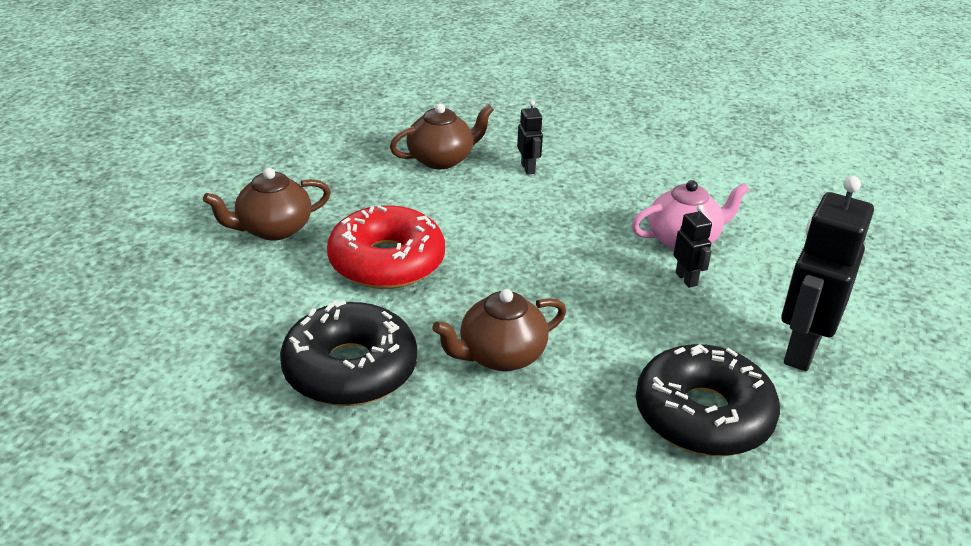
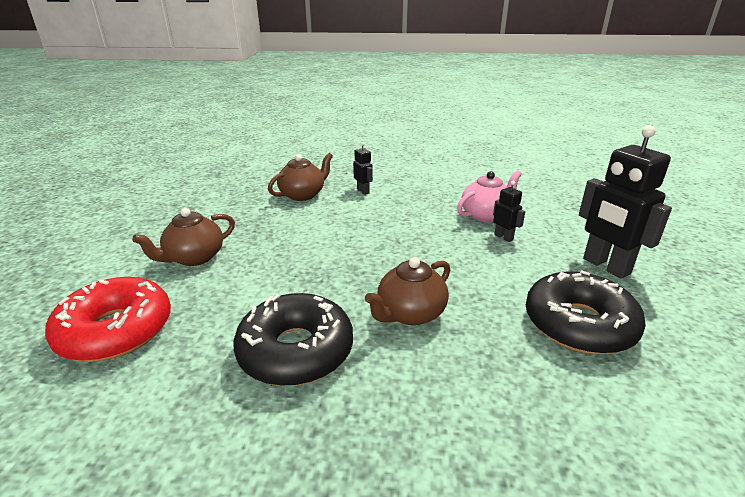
camera: 15 degrees left, 5 degrees down
(387, 262) = (292, 264): red donut -> red donut (116, 330)
(801, 350) = (605, 266): black robot -> black robot turned 45 degrees counterclockwise

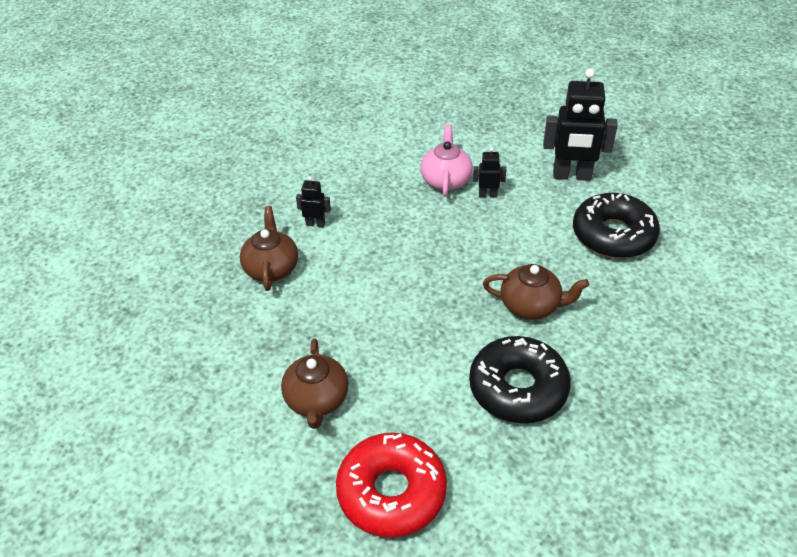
camera: 50 degrees left, 15 degrees up
(410, 313) = (531, 306): brown teapot -> brown teapot turned 75 degrees counterclockwise

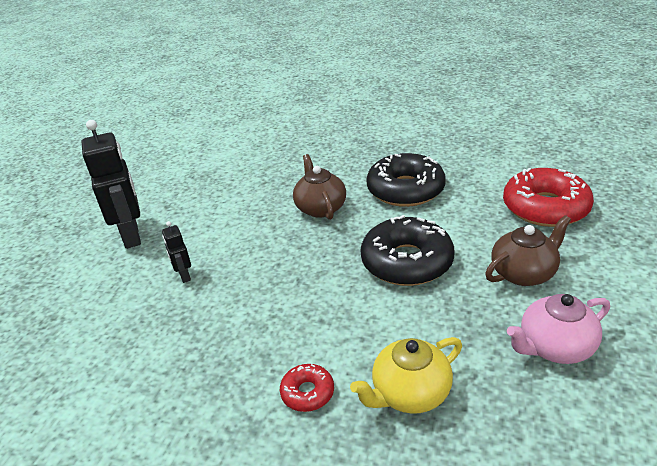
camera: 115 degrees left, 10 degrees down
(271, 268) = (409, 393): brown teapot -> yellow teapot
(315, 224) = (307, 393): black robot -> red donut
(446, 180) = (170, 314): pink teapot -> pink teapot (554, 347)
(613, 235) = (210, 196): black donut -> black donut (407, 262)

